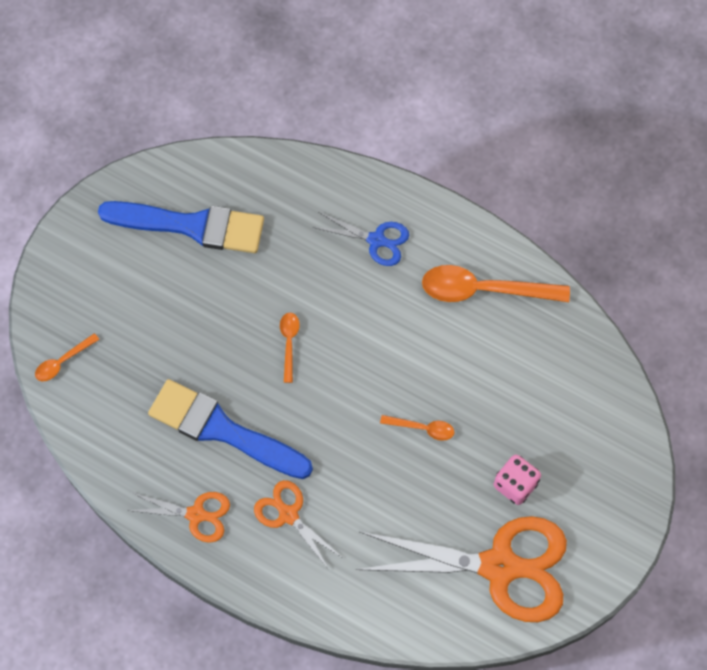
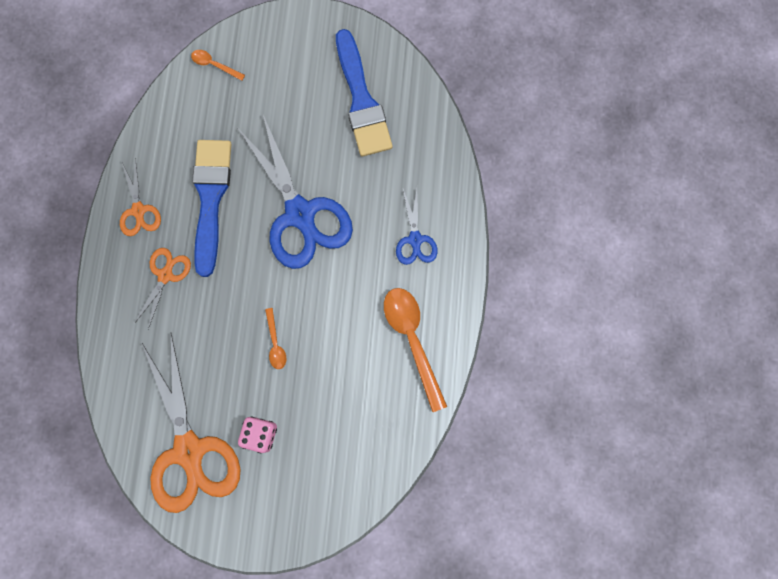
camera: 65 degrees right, 10 degrees up
(289, 343) = (300, 214): orange spoon -> blue scissors

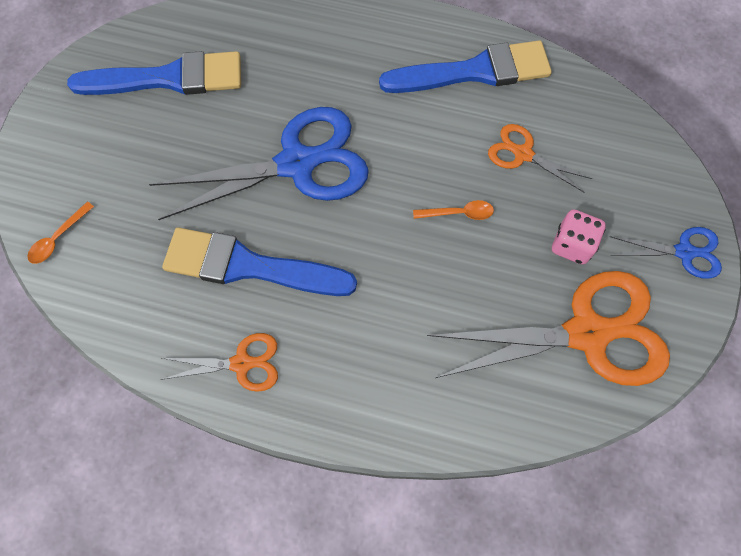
camera: 80 degrees left, 10 degrees down
(165, 275) = (344, 337): orange scissors -> orange scissors (523, 154)
(412, 340) = (474, 71): orange spoon -> blue brush
(415, 239) = (356, 51): blue scissors -> blue scissors (684, 252)

